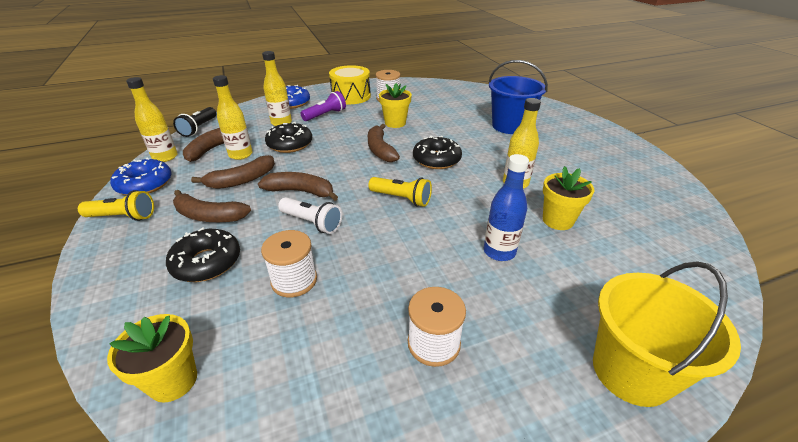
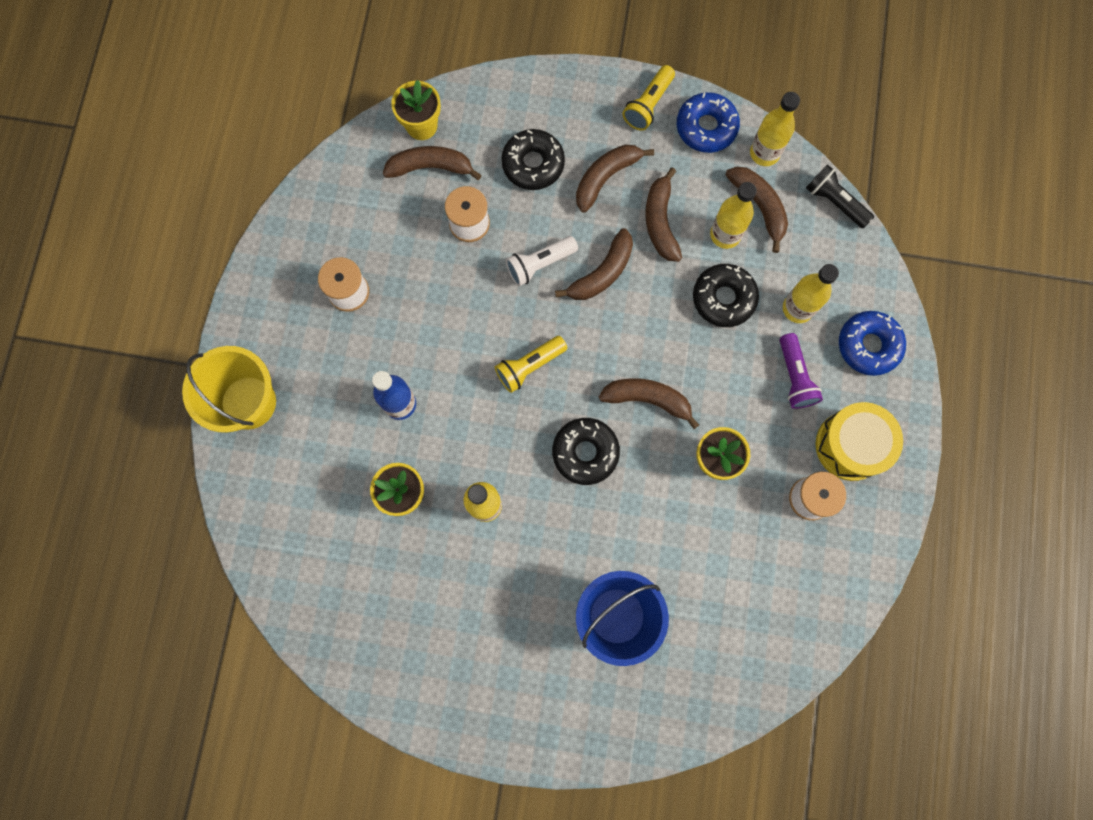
camera: 120 degrees right, 40 degrees up
(236, 342) = (430, 167): none -> brown banana

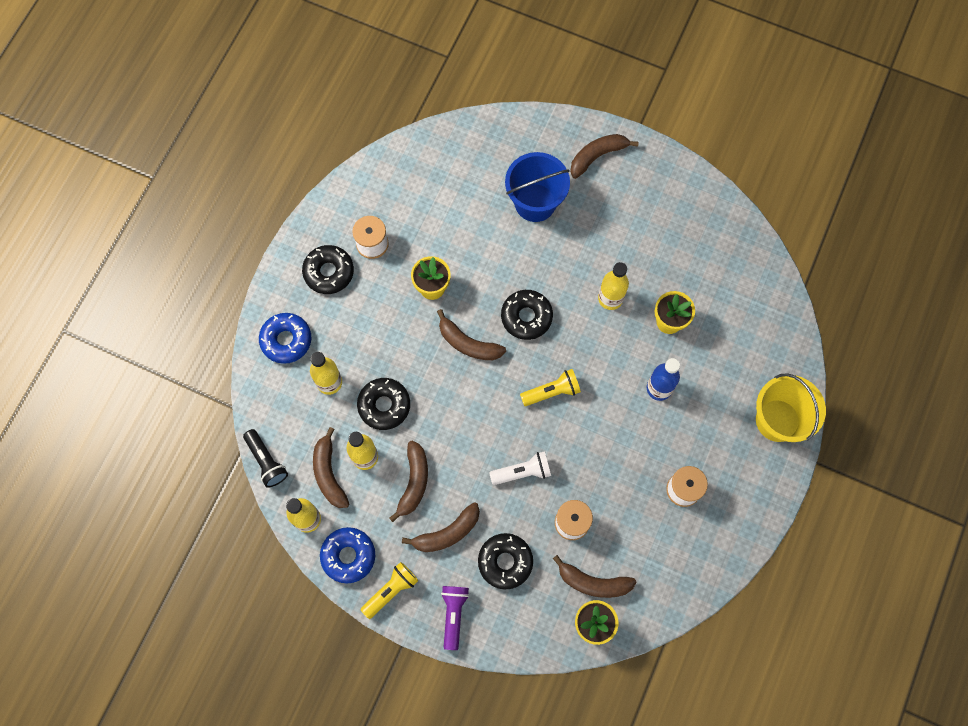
camera: 165 degrees left, 5 degrees down
(602, 273) = (474, 451): brown banana -> brown banana (597, 156)
(794, 376) = (351, 332): purple flashlight -> purple flashlight (453, 614)
(850, 445) = (329, 272): yellow drum -> black donut

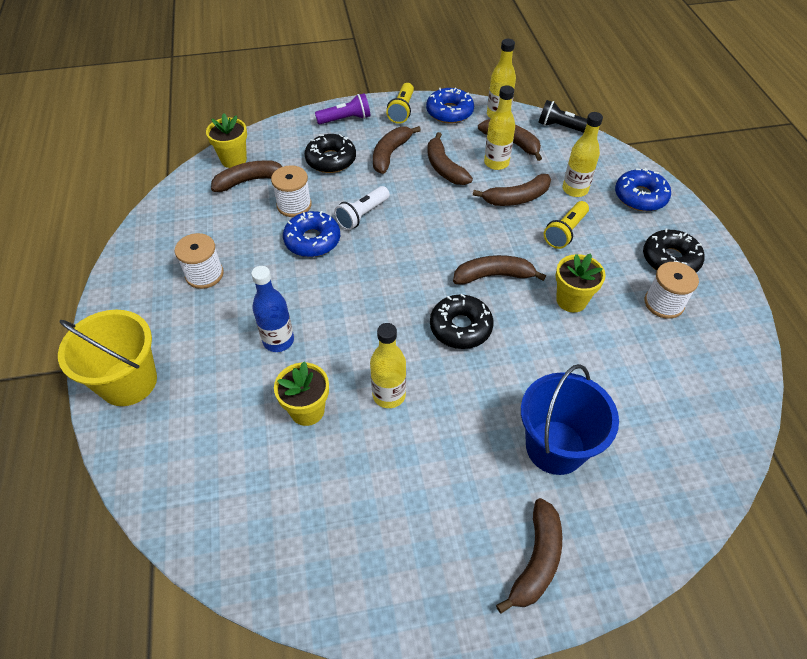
camera: 145 degrees right, 20 degrees down
(384, 405) = (516, 198): black donut -> brown banana
(453, 614) = (345, 119): purple flashlight -> purple flashlight turned 75 degrees counterclockwise
(552, 392) = (384, 281): yellow flashlight -> yellow flashlight (565, 232)
(580, 470) = (312, 240): none -> blue donut

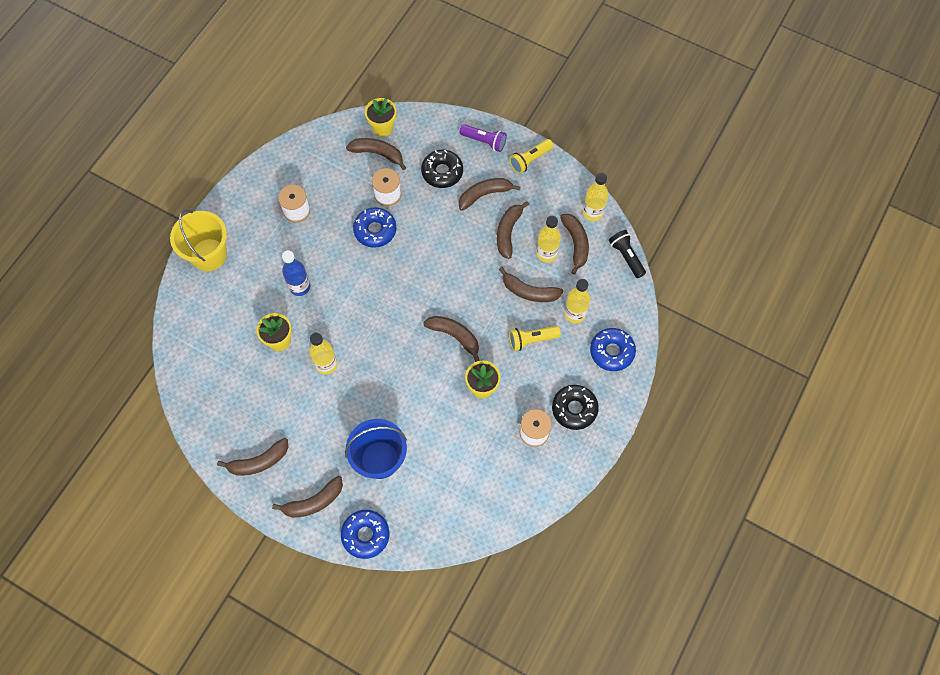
camera: 40 degrees right, 15 degrees up
(362, 215) = (421, 233): white flashlight -> none
(418, 570) = (259, 462): none -> brown banana
(449, 112) = (561, 185): blue donut -> blue donut (365, 535)
(460, 327) = (402, 354): black donut -> none

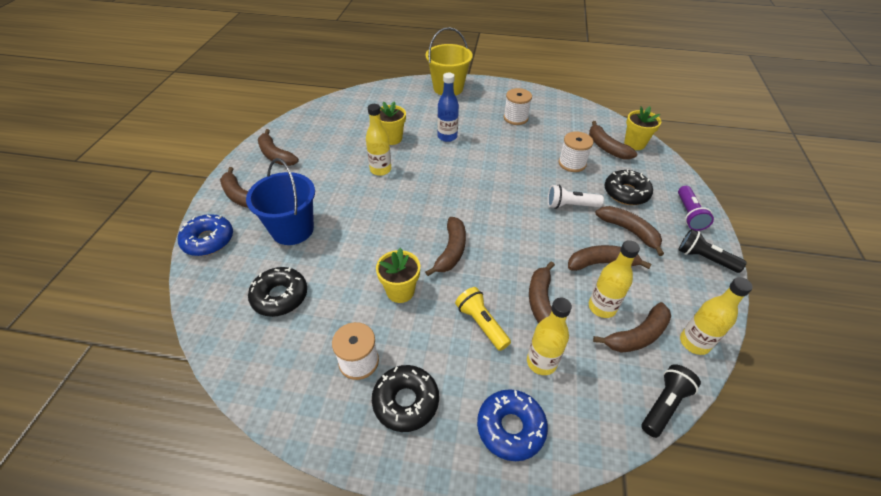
camera: 70 degrees right, 20 degrees down
(375, 230) = (530, 165): blue donut -> none
(378, 154) = (606, 147): brown banana -> brown banana turned 150 degrees clockwise
(440, 223) = (570, 205): none -> white flashlight
(454, 480) = (280, 296): none -> black donut
(530, 160) = (704, 258): yellow flashlight -> black flashlight

